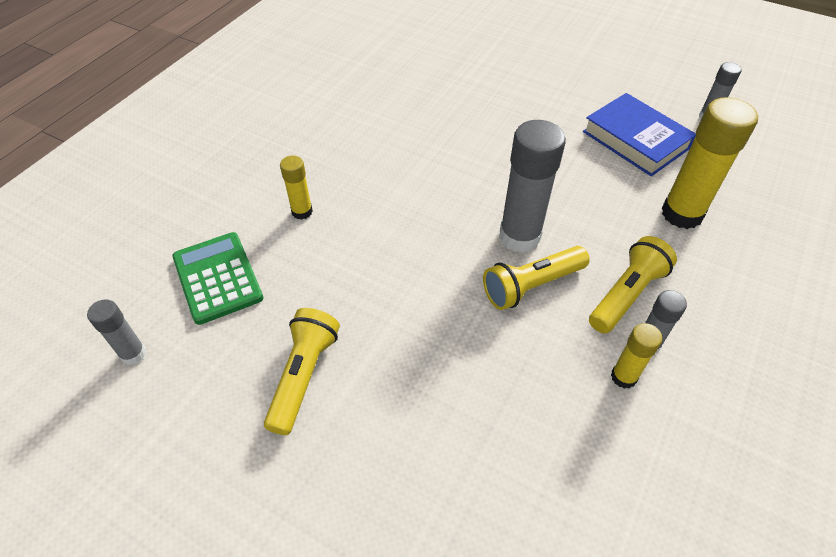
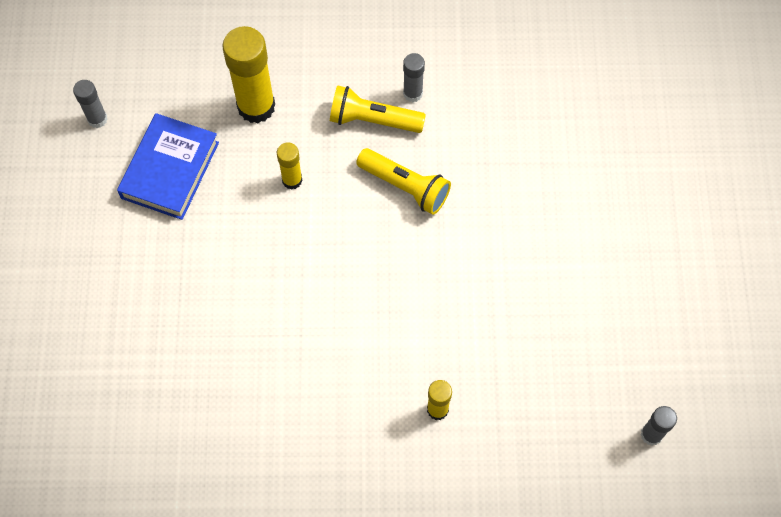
camera: 120 degrees left, 15 degrees up
(217, 278) = (549, 427): green calculator -> none
(304, 376) = (585, 300): yellow flashlight -> none
(519, 236) = (357, 217): grey glue stick -> none
(623, 377) = (450, 99): yellow glue stick -> yellow glue stick (292, 180)

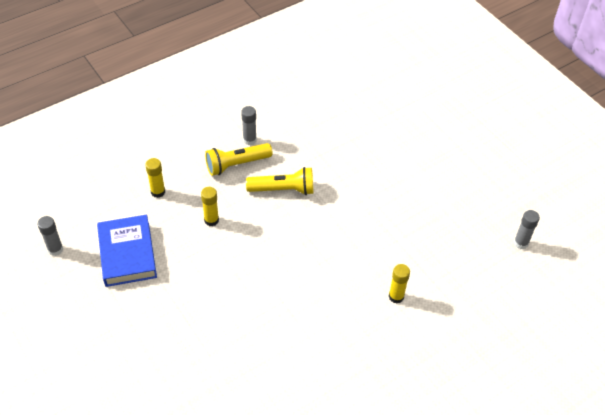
camera: 35 degrees left, 15 degrees down
(256, 106) = (158, 192): yellow glue stick -> yellow glue stick, size x0.52

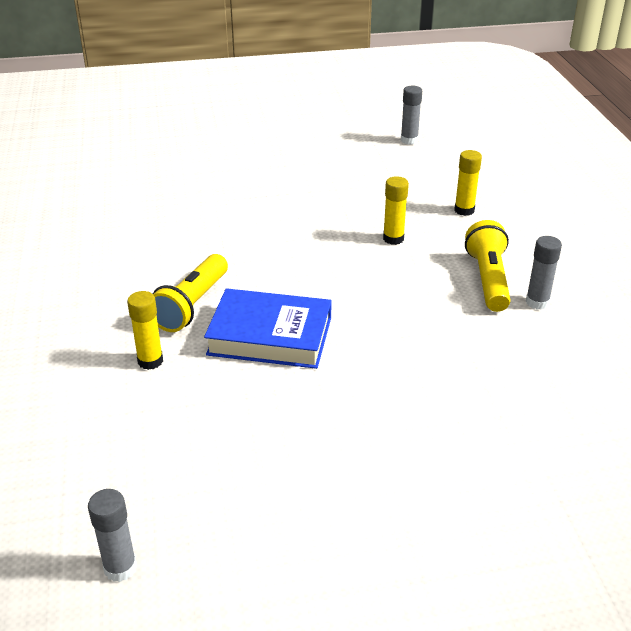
camera: 115 degrees right, 15 degrees down
(127, 254) = (375, 177): blue book -> blue book (270, 336)
(283, 190) = (416, 309): yellow flashlight -> yellow flashlight (191, 305)

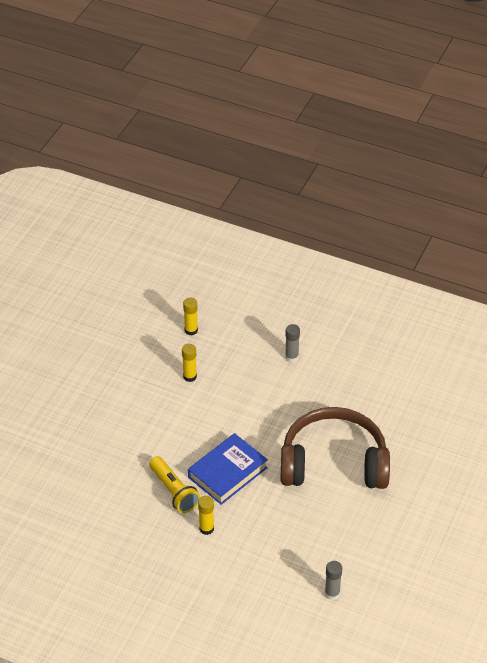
camera: 55 degrees left, 10 degrees up
(401, 434) = (334, 463): none -> brown headphones
(409, 140) = (93, 304): grey glue stick -> none
(488, 279) = (258, 362): yellow flashlight -> none

